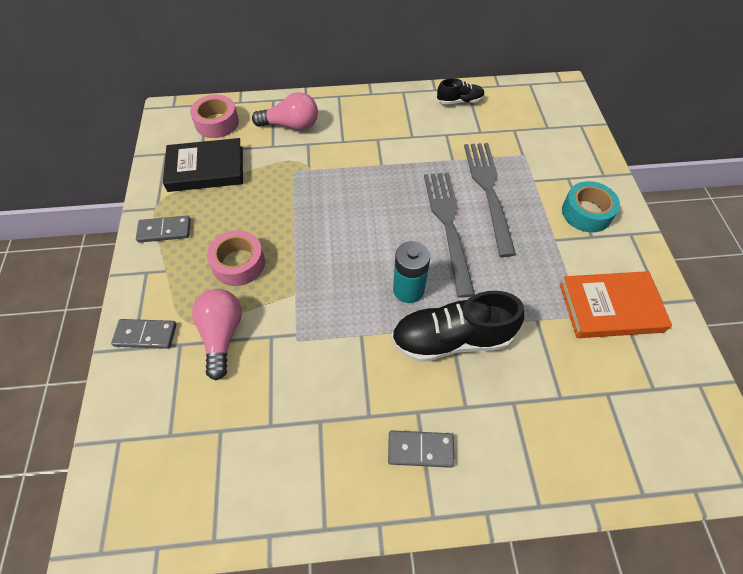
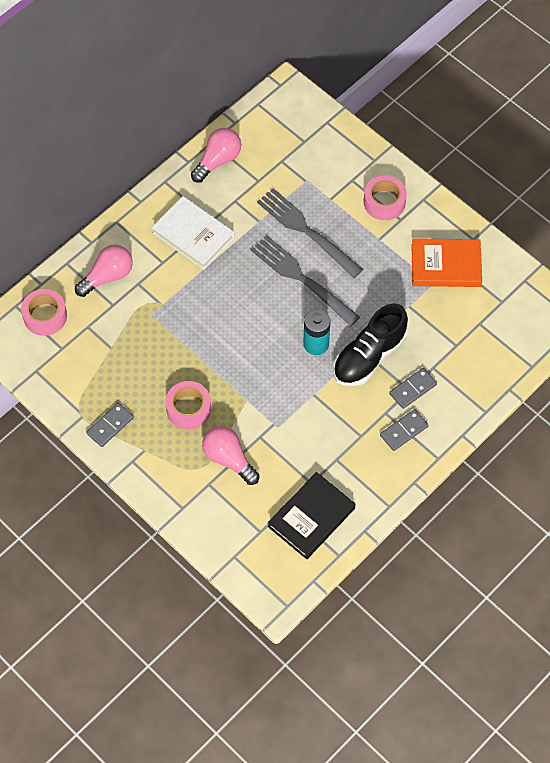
camera: 40 degrees left, 5 degrees up
(145, 335) = (181, 495): grey domino -> grey domino (413, 389)
(206, 169) = (83, 360): black book -> black book (311, 517)
(387, 138) = (193, 235): none -> white book
(459, 101) = (218, 160): black shoe -> pink light bulb
(586, 213) = (384, 202): turquoise tape -> pink tape
(610, 307) = (446, 265): orange book -> orange book turned 45 degrees clockwise

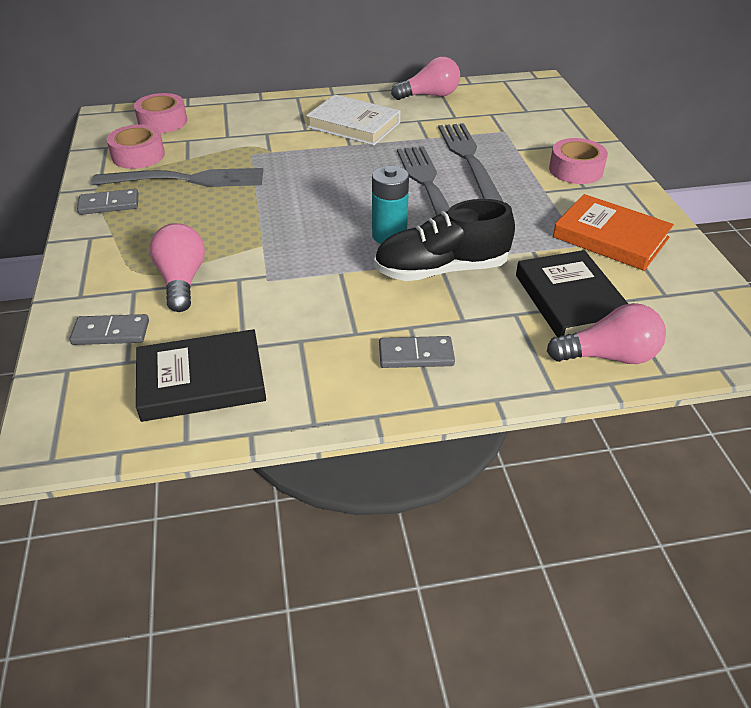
camera: 35 degrees right, 20 degrees down
(108, 276) = (246, 120): pink light bulb -> pink light bulb (608, 356)
(135, 369) = (187, 179): none -> grey fork
(188, 409) = (196, 225): pink tape -> pink tape (138, 155)
(193, 235) = (354, 125): white book -> white book turned 45 degrees counterclockwise
(413, 389) = (468, 321): grey domino -> grey domino (111, 333)
(455, 338) = (571, 300): none -> black book

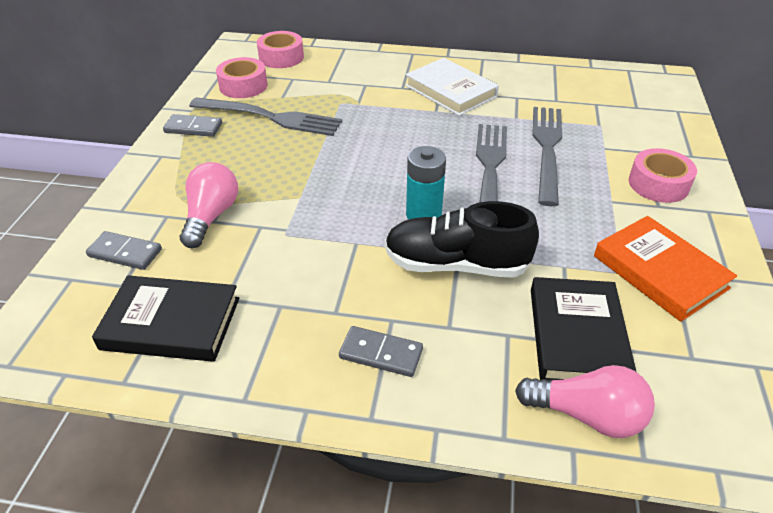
camera: 20 degrees right, 0 degrees up
(429, 96) = (542, 73): pink light bulb -> none

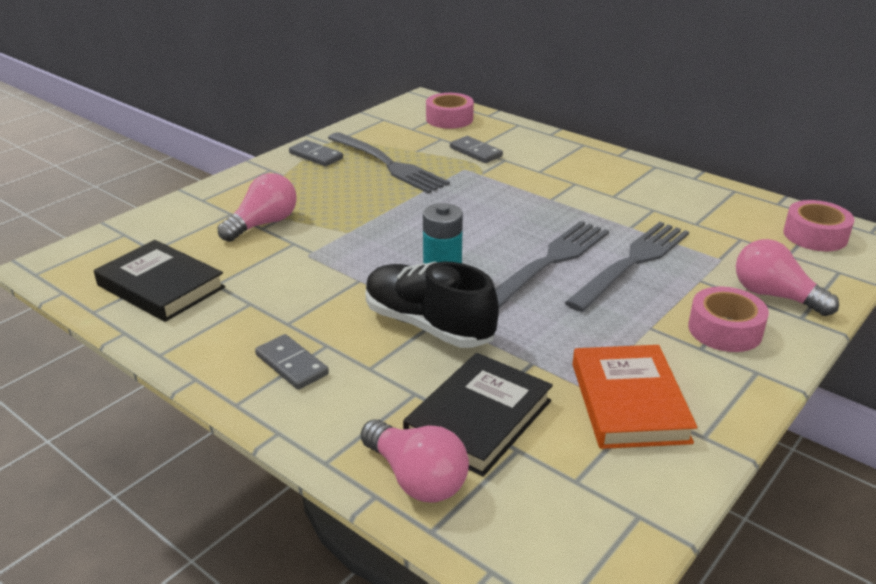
camera: 30 degrees right, 10 degrees down
(125, 253) = (176, 229): grey domino -> grey domino (475, 152)
(243, 86) = (391, 134): pink tape -> pink tape (815, 235)
(450, 91) = (586, 186): white book -> none
(660, 144) = (774, 296): none -> pink light bulb

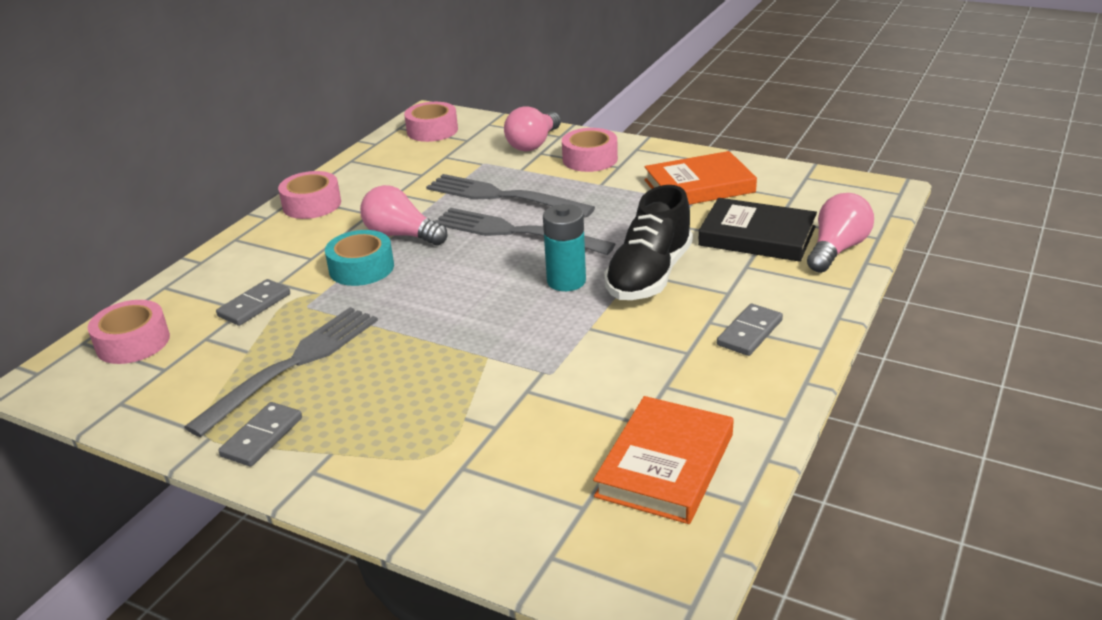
camera: 100 degrees left, 0 degrees up
(161, 286) = (665, 465): black book -> orange book
(263, 224) = (485, 428): pink light bulb -> pink light bulb (401, 235)
(512, 189) = (361, 268): none -> turquoise tape
(638, 172) = (312, 204): none -> pink tape

